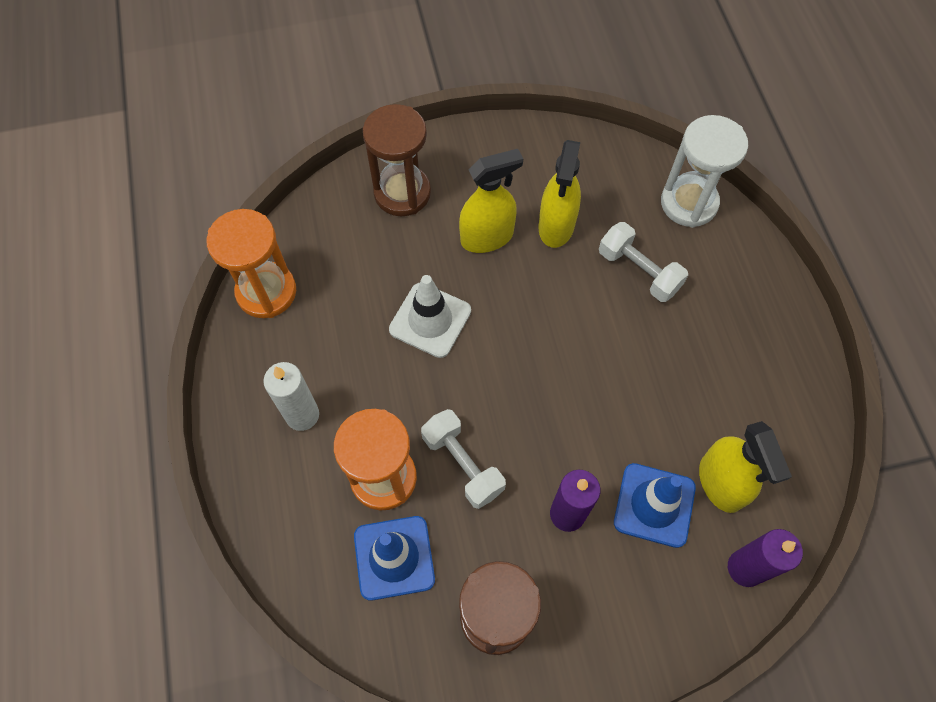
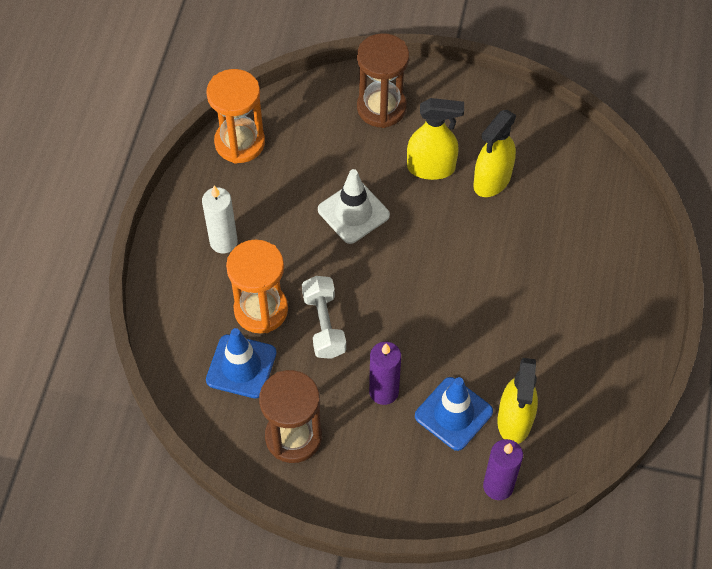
camera: 25 degrees right, 5 degrees down
(638, 271) = (540, 241): white dumbbell -> none
(688, 203) = (613, 205): white hourglass -> none

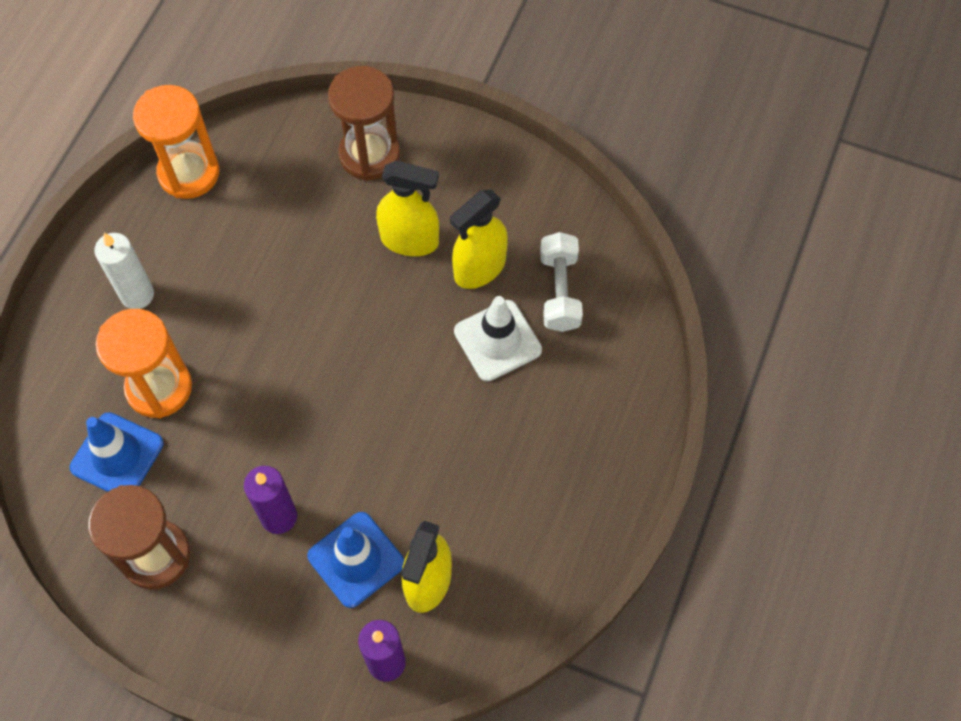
camera: 10 degrees right, 5 degrees up
(324, 325) = (229, 419): white dumbbell -> white dumbbell (560, 291)
(353, 212) = (301, 282): white traffic cone -> white traffic cone (497, 340)

